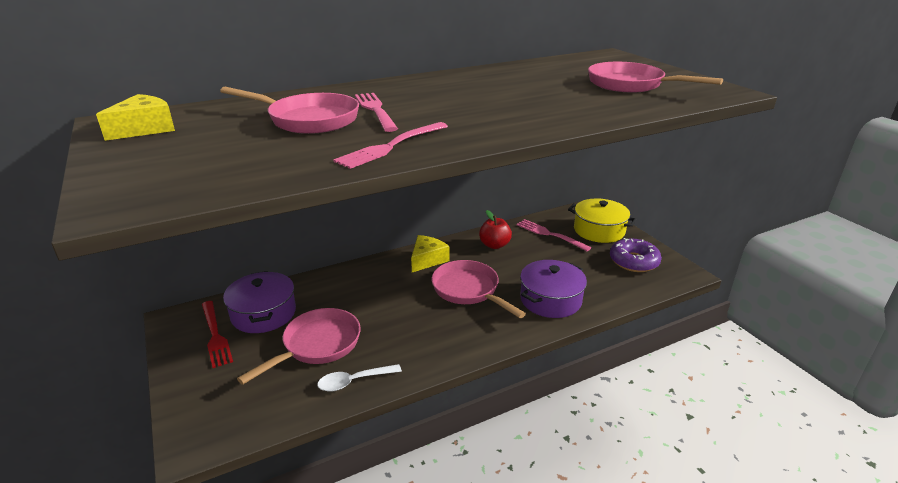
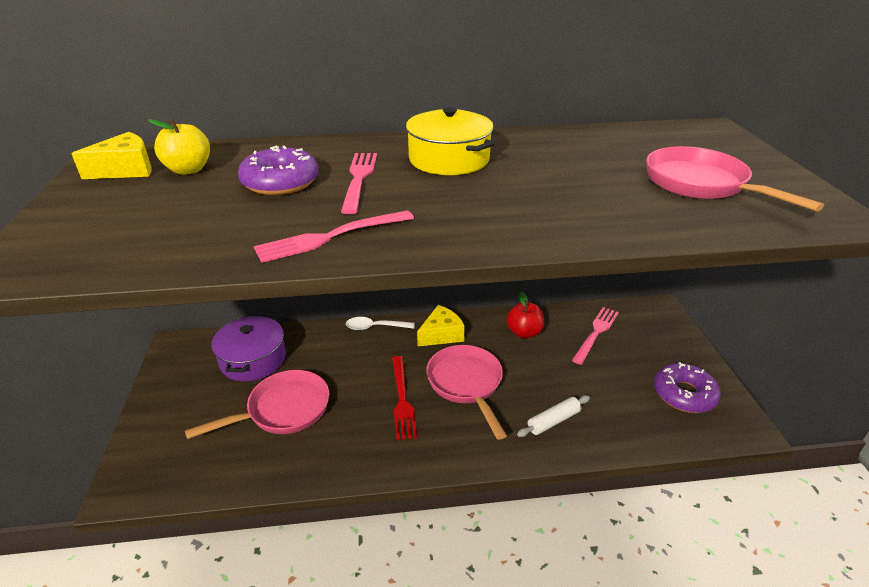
camera: 20 degrees right, 5 degrees up
(210, 122) = (188, 170): none -> yellow apple
(215, 335) = (200, 372): red fork -> red fork (402, 399)
(308, 120) = (280, 182): pink pan -> purple donut
(354, 381) = (295, 463): white spoon -> white spoon (375, 327)
(550, 234) = (596, 333): pink fork -> pink fork turned 60 degrees clockwise
(550, 300) = (553, 421): purple pot -> white rolling pin
(599, 230) = (660, 340): yellow pot -> yellow pot (449, 159)

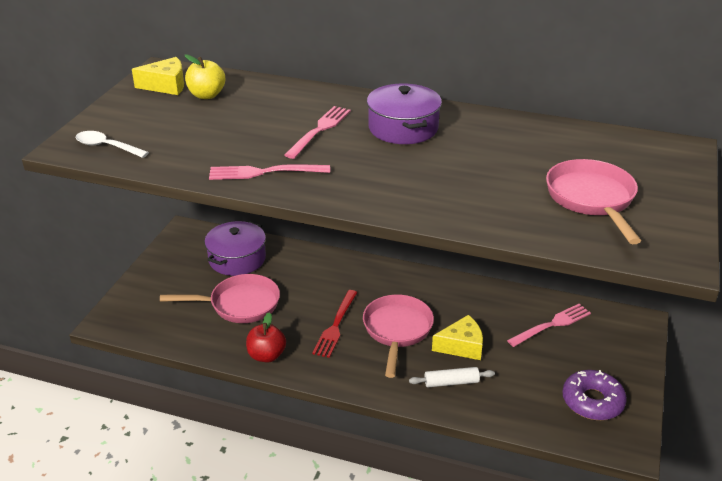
camera: 25 degrees right, 0 degrees up
(280, 182) = (262, 120): purple donut -> none
(375, 327) = (350, 261): white spoon -> white spoon (107, 147)
(441, 334) = (404, 284): yellow cheese -> yellow cheese (461, 346)
(449, 159) = (403, 128): yellow pot -> purple pot
(524, 332) = (481, 304): red apple -> red apple (266, 355)

